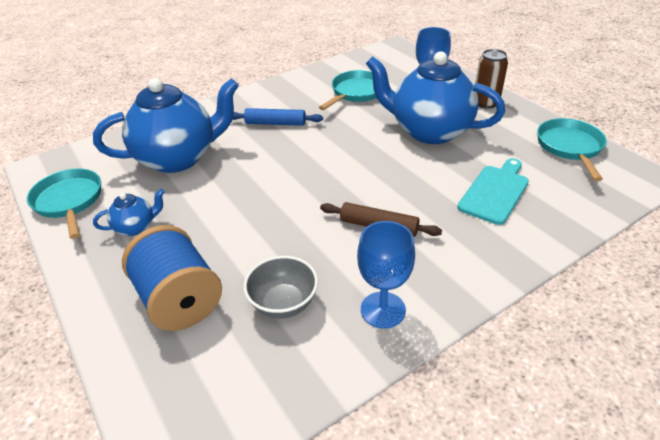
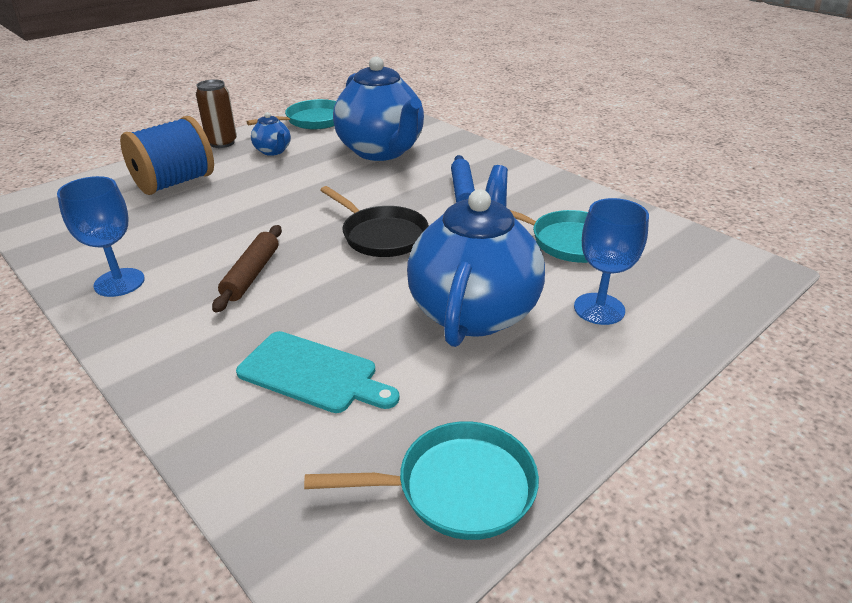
camera: 80 degrees right, 5 degrees down
(283, 303) = (151, 228): grey bowl -> none
(332, 162) = (381, 235): none -> black pan
(485, 103) = (593, 377): brown can -> brown can (222, 143)

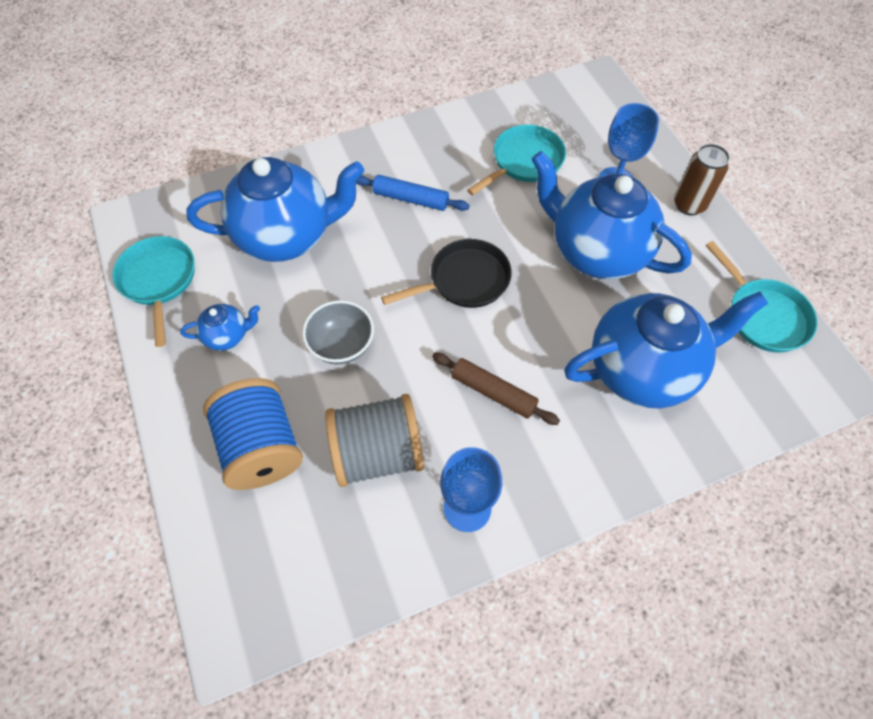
camera: 70 degrees left, 25 degrees up
(175, 229) = (378, 453): none -> grey spool
(222, 143) = (169, 387): brown can -> brown can (689, 205)
(280, 193) = (342, 346): none -> grey bowl
(312, 373) = (643, 370): turquoise cutting board -> blue teapot
(457, 488) = (763, 315): turquoise pan -> turquoise pan turned 135 degrees clockwise

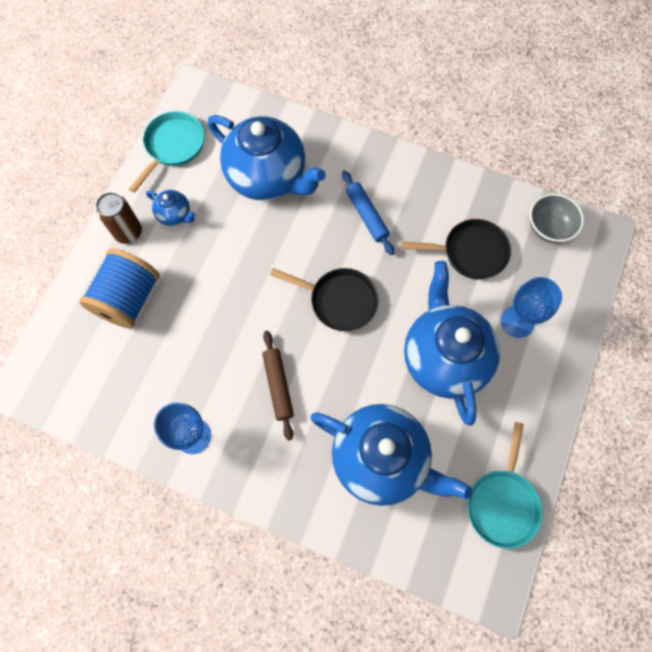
camera: 45 degrees right, 10 degrees up
(342, 346) = (227, 277): grey bowl -> grey bowl (548, 228)
(378, 453) = (181, 359): grey spool -> none
(524, 162) = (470, 252): turquoise pan -> black pan
(689, 205) = (549, 384): brown can -> brown can (128, 232)

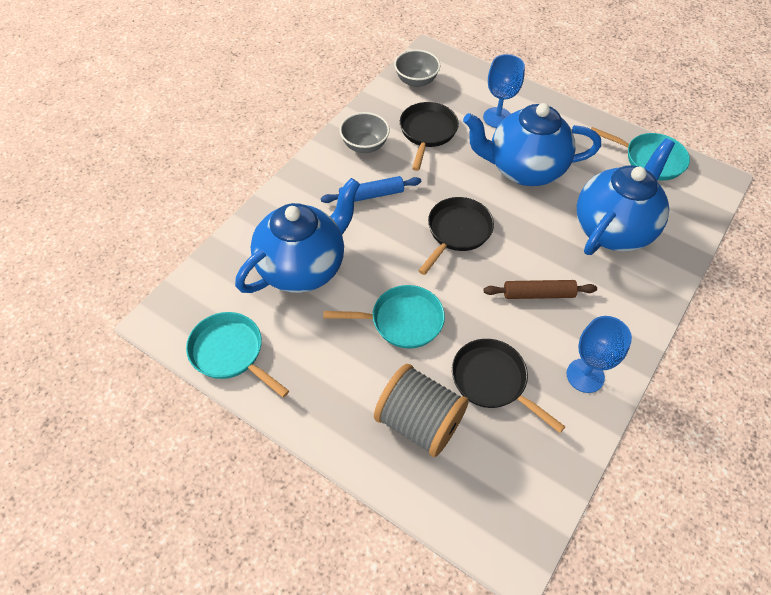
camera: 80 degrees left, 15 degrees down
(128, 232) = (333, 414): brown can -> none
(128, 298) = (419, 422): blue spool -> grey spool
(175, 215) = (323, 361): blue teapot -> none
(176, 353) = (492, 381): none -> black pan
(226, 268) = (402, 321): none -> turquoise pan
(432, 196) = (364, 145): none -> grey bowl

